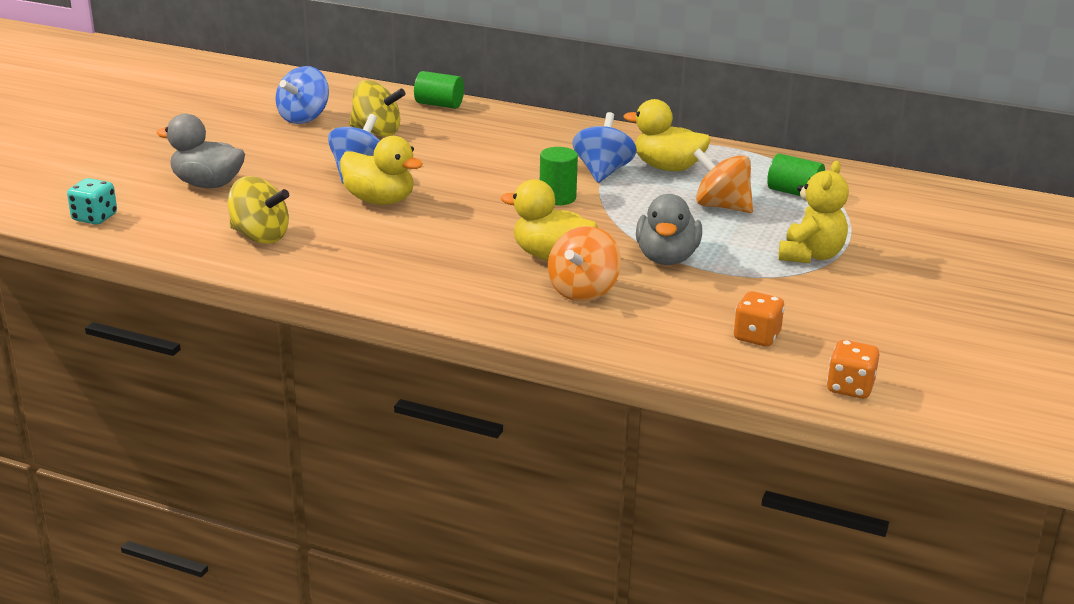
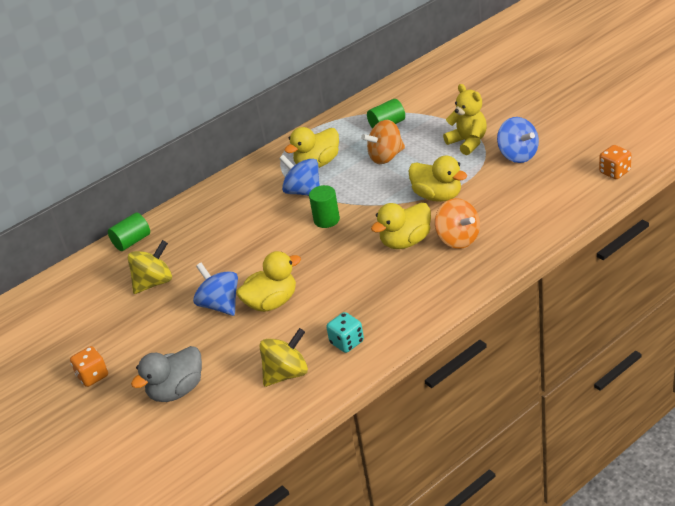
camera: 55 degrees left, 10 degrees up
(94, 218) = (189, 465): turquoise dice -> turquoise dice (347, 342)
(304, 118) = (95, 317): blue spinning top -> blue spinning top (518, 155)
(666, 258) = (437, 196): grey duck -> yellow duck
(756, 337) = (547, 188): orange dice -> orange dice (93, 376)

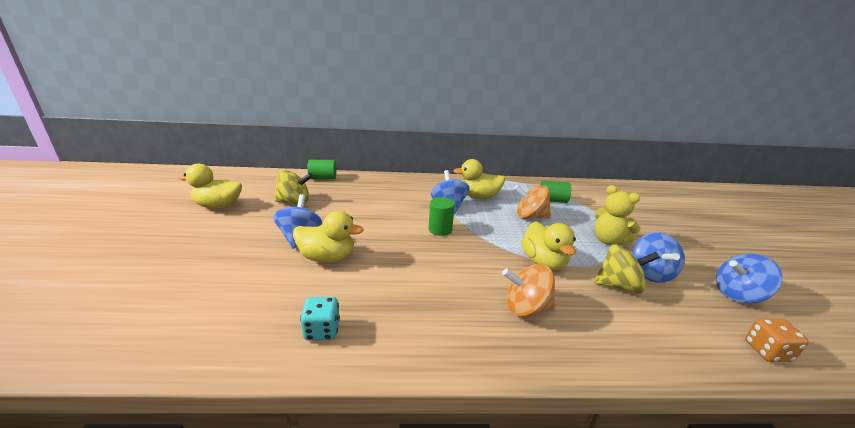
camera: 30 degrees right, 10 degrees down
(93, 376) = (173, 229): orange dice -> none
(176, 390) = (179, 272): grey duck -> none
(287, 374) = (245, 320): yellow spinning top -> yellow spinning top (618, 285)
(405, 241) = (477, 280): yellow duck -> yellow duck (218, 206)
(458, 239) = (526, 308): orange spinning top -> orange spinning top turned 90 degrees clockwise
(468, 142) = (608, 240): yellow teddy bear -> yellow teddy bear turned 135 degrees clockwise
(582, 137) = (738, 295): none -> blue spinning top

